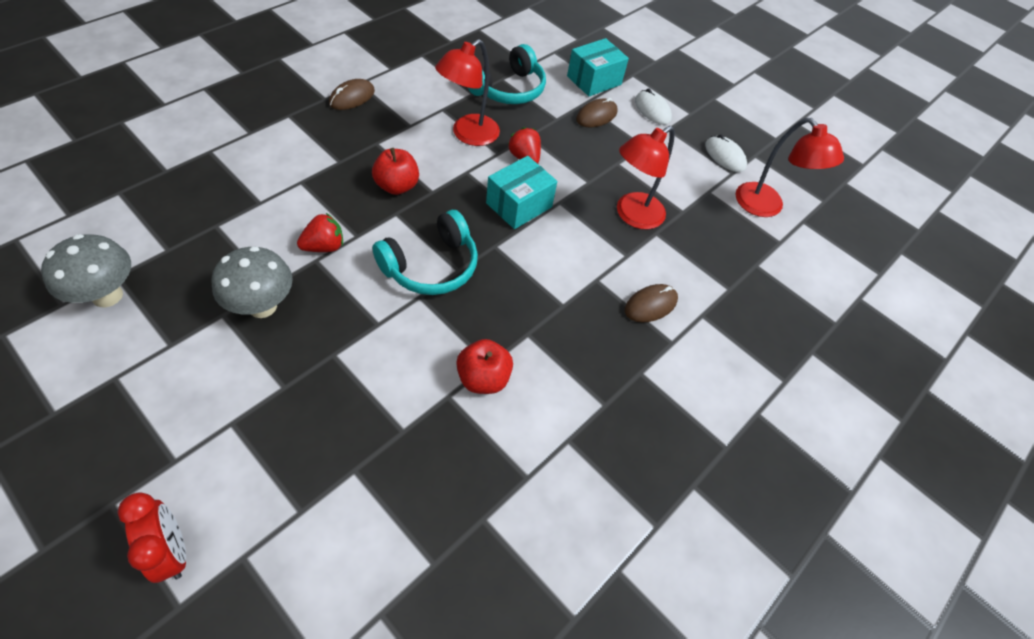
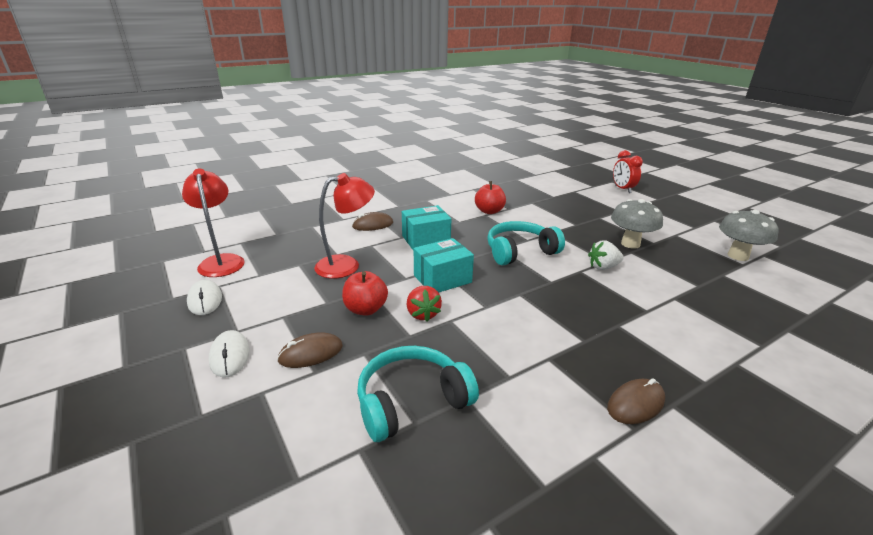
camera: 160 degrees left, 25 degrees down
(324, 246) = (603, 267): red strawberry -> white strawberry
(397, 186) = (554, 300): red apple -> red apple (365, 309)
(468, 135) = (479, 342): red lamp -> none
(594, 80) = (271, 409): turquoise box -> turquoise box (426, 239)

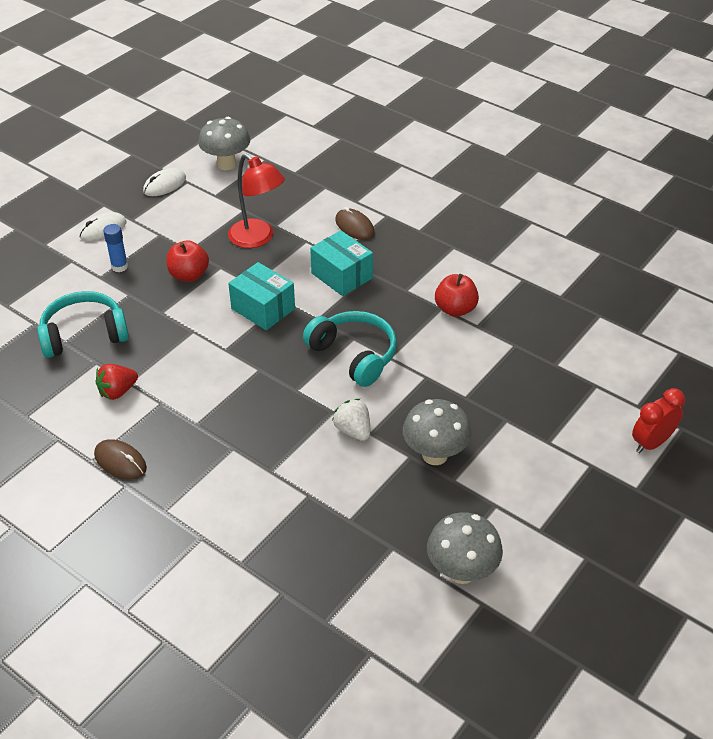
camera: 70 degrees right, 15 degrees up
(221, 261) = (226, 164): red lamp -> grey mushroom
(311, 353) = (119, 267): brown mouse -> blue glue stick
(412, 402) = (84, 335): turquoise headphones -> turquoise headphones turned 60 degrees counterclockwise
(423, 314) = (196, 311): red strawberry -> red strawberry (117, 391)

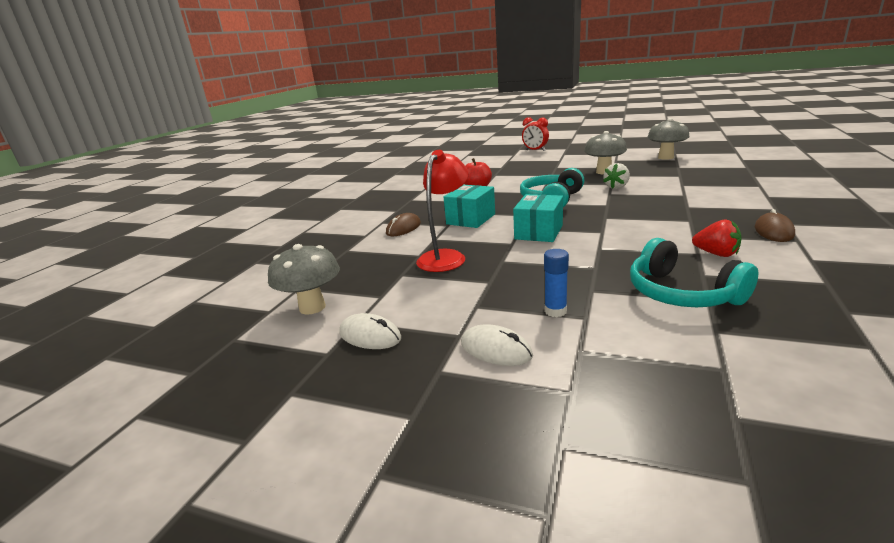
camera: 105 degrees left, 20 degrees down
(189, 275) = (529, 270): red apple -> none

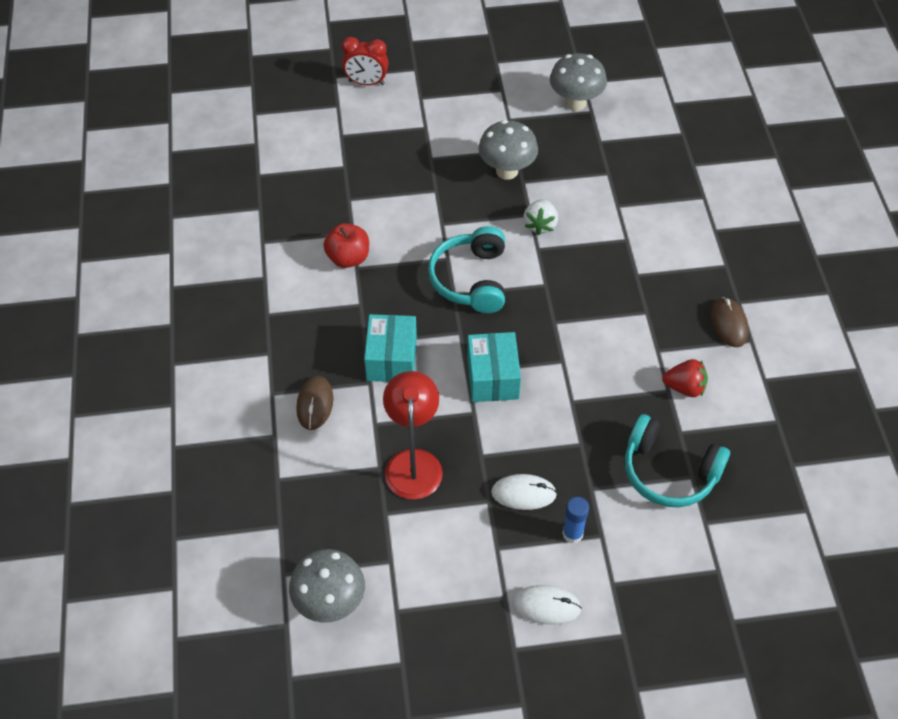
camera: 30 degrees left, 30 degrees up
(370, 336) = (424, 625): white mouse -> white mouse (523, 493)

